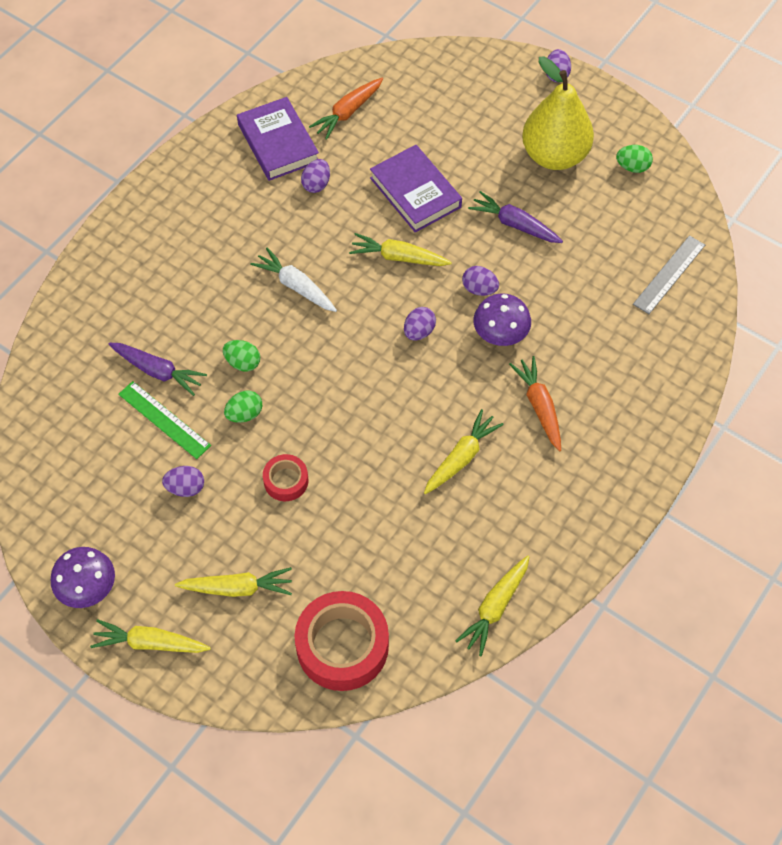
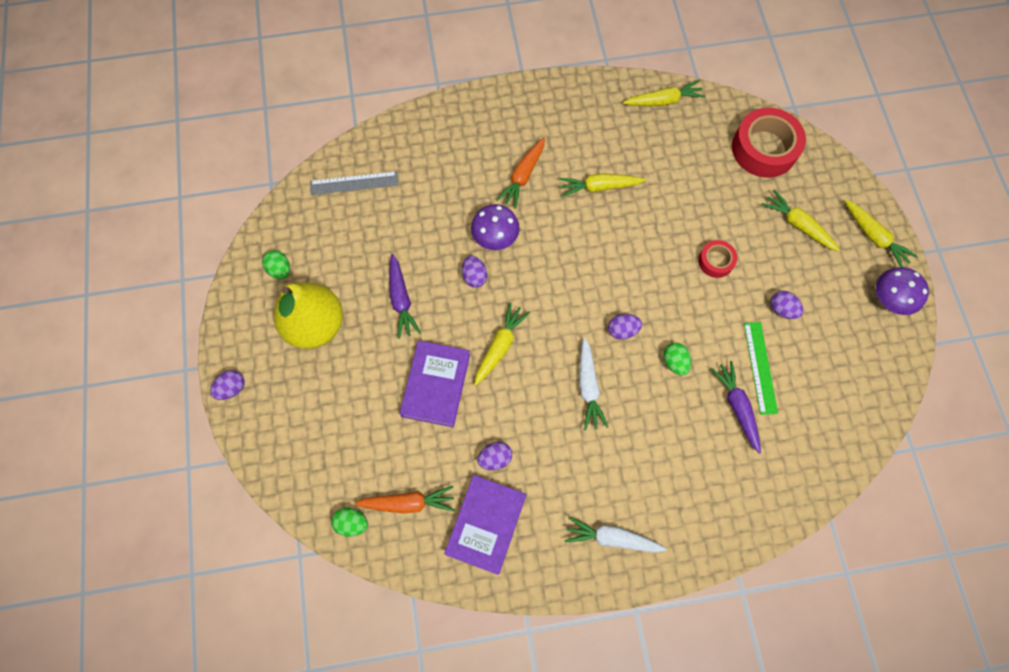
camera: 135 degrees left, 10 degrees up
(177, 205) = (611, 538): none -> white carrot
(244, 414) = (704, 325): green egg -> green egg (352, 523)
(398, 257) = (500, 346): yellow carrot -> yellow carrot turned 120 degrees counterclockwise
(419, 331) = (542, 282): purple egg -> purple egg (622, 330)

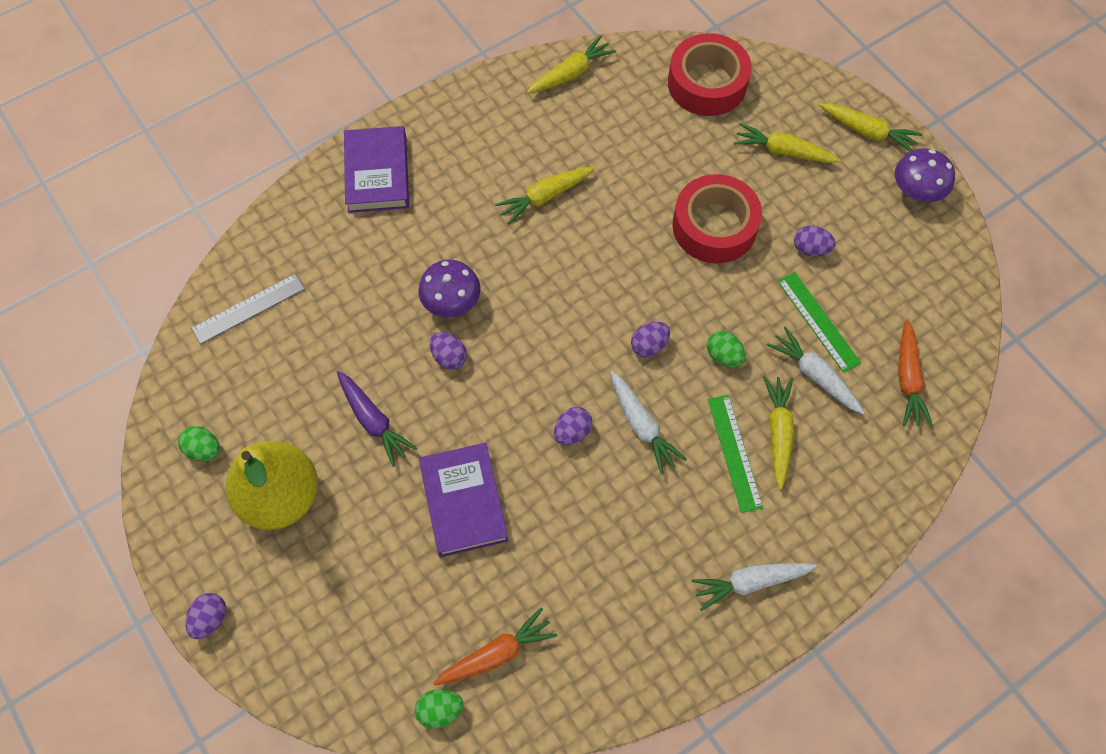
camera: 25 degrees left, 5 degrees down
(486, 524) = (600, 635): purple book -> purple book (377, 173)
(495, 458) = (574, 554): purple egg -> purple egg (572, 432)
(500, 346) = (518, 423): yellow carrot -> yellow carrot (778, 432)
(523, 176) = (451, 220): orange carrot -> orange carrot (908, 379)
(647, 437) = (734, 452): none -> green ruler
(715, 261) = (714, 226): red tape -> red tape, size x1.94
(737, 406) = (814, 375): purple carrot -> white carrot

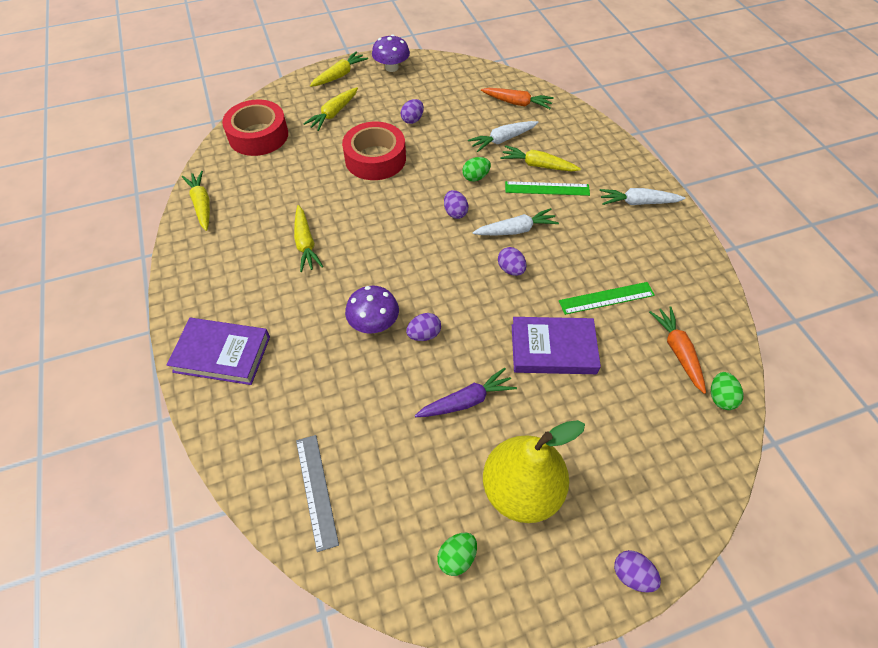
camera: 75 degrees left, 10 degrees down
(750, 582) = (637, 202): white carrot -> white carrot turned 90 degrees clockwise
(818, 321) = (465, 129): green ruler -> green ruler (606, 298)

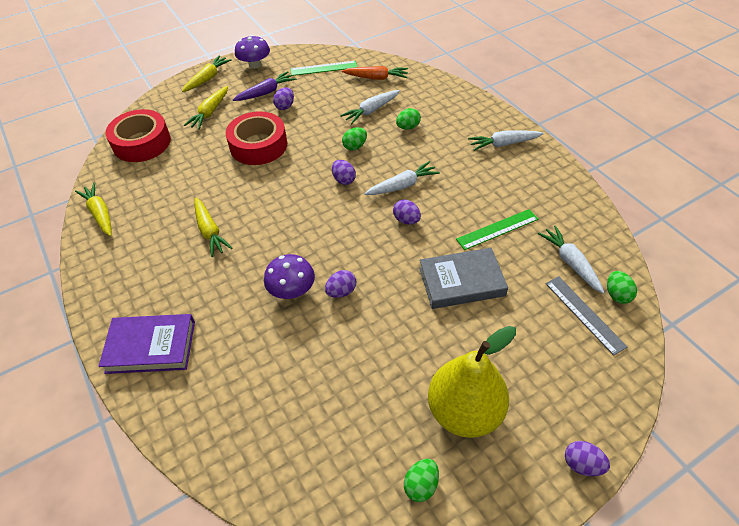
camera: 10 degrees left, 5 degrees down
(316, 490) = (273, 453): grey ruler -> grey ruler (584, 314)
(467, 400) = (395, 342): purple carrot -> purple carrot (266, 92)
(537, 165) = (408, 127): yellow carrot -> green egg
(547, 189) = (421, 146): green ruler -> green ruler (324, 68)
(553, 349) = (461, 282): purple book -> grey book
(677, 351) = (570, 262): orange carrot -> white carrot

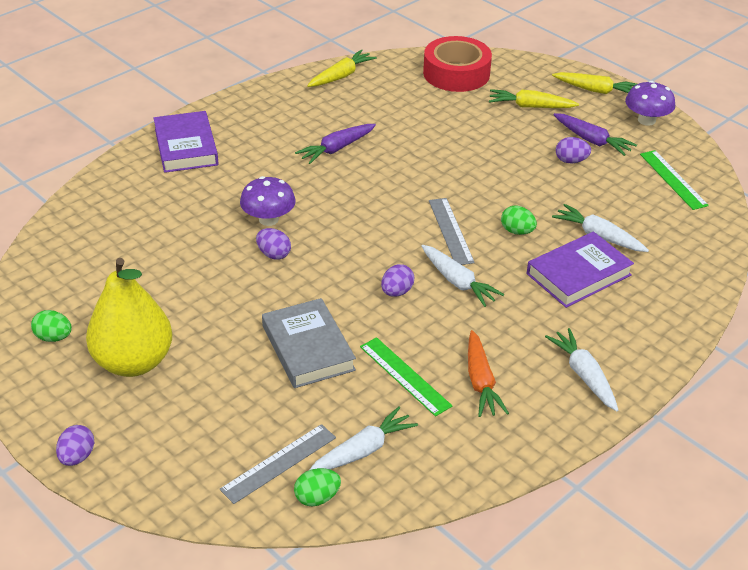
camera: 75 degrees right, 10 degrees down
(210, 231) = (336, 149): yellow carrot -> purple carrot
(258, 145) = (486, 154): red tape -> none
(344, 180) = (450, 231): purple egg -> grey ruler
(376, 78) = (678, 231): orange carrot -> orange carrot (481, 382)
(408, 127) = (578, 274): green egg -> purple book

